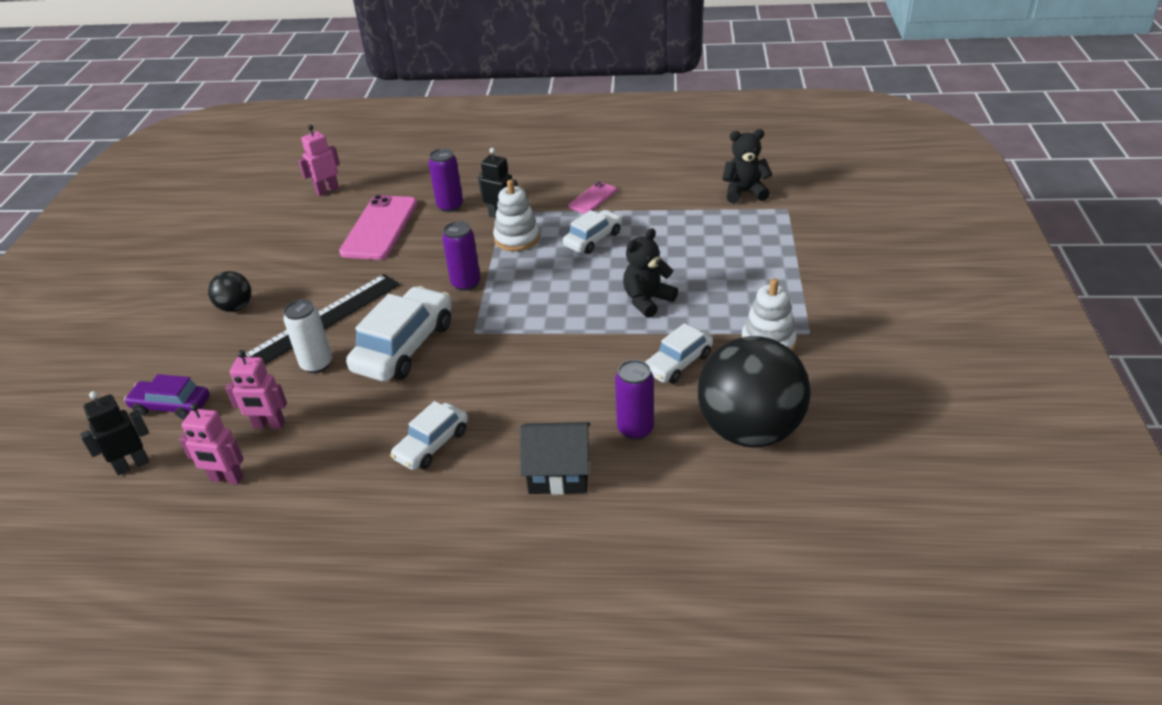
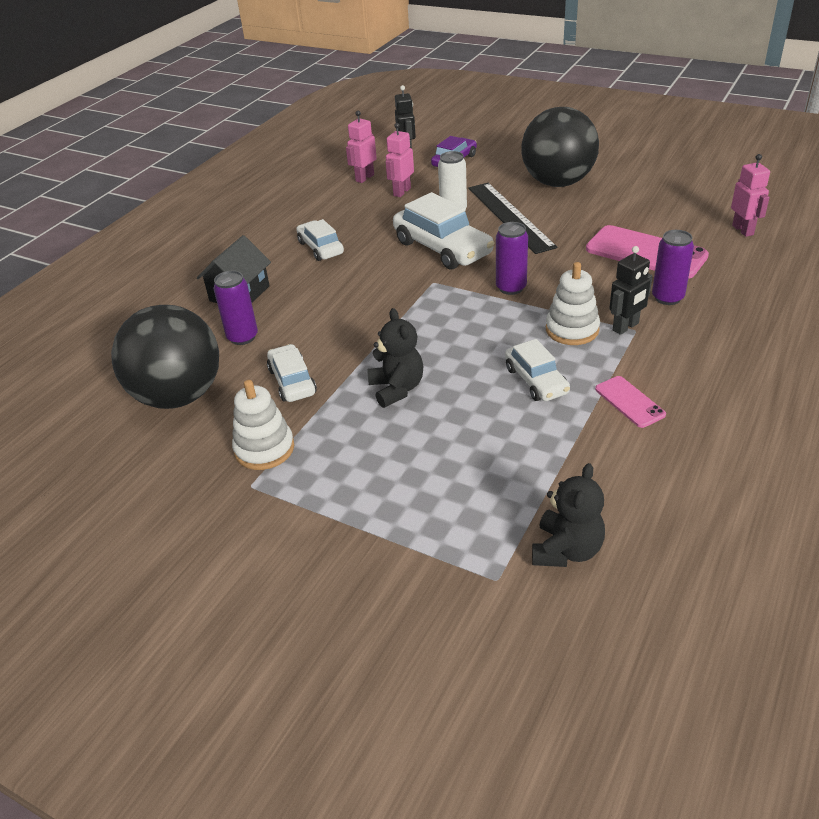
camera: 115 degrees right, 0 degrees up
(235, 307) = (558, 182): black ball -> black ball, size x2.20

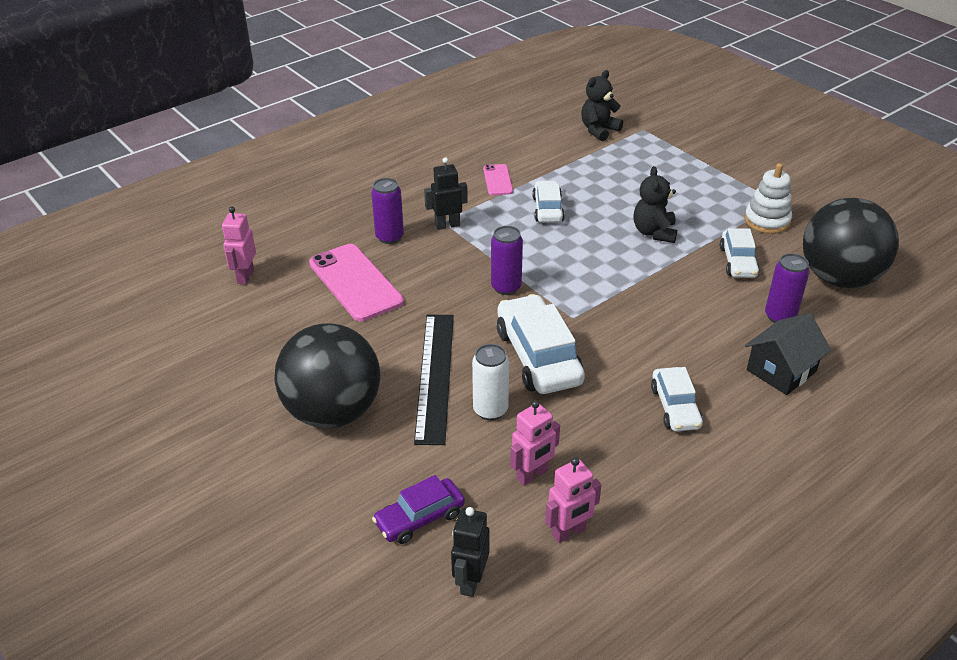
camera: 160 degrees left, 0 degrees up
(572, 329) = (489, 235): white stacking toy -> none

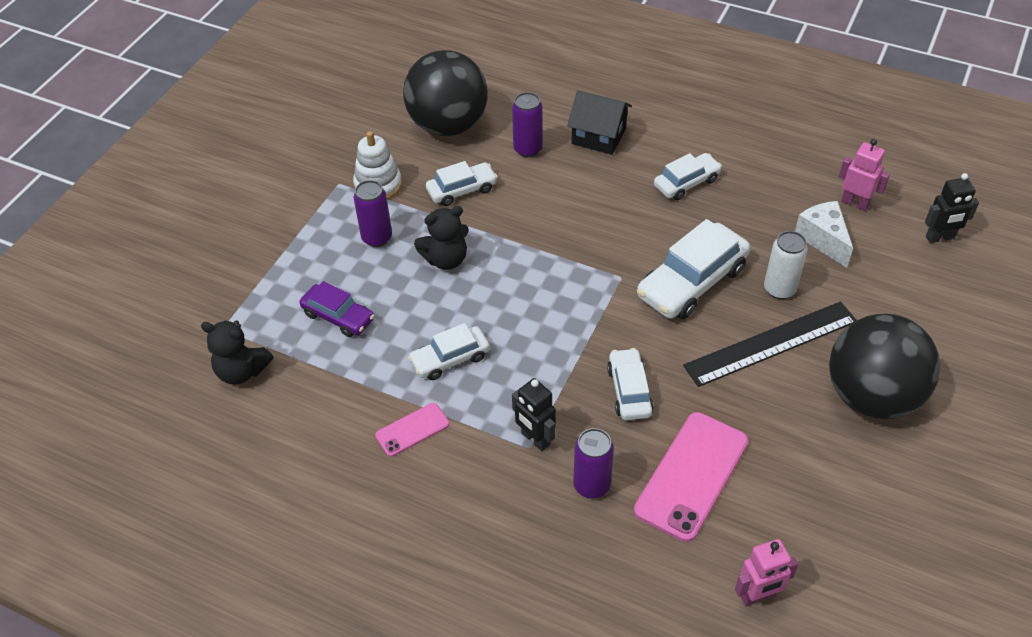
camera: 115 degrees left, 10 degrees up
(420, 518) = (918, 286): purple car -> purple car (338, 317)
(452, 280) = (629, 391): none -> white car
(506, 287) = (611, 342): purple can -> purple can (377, 238)
(532, 475) = (823, 239): pink robot -> white cheese

